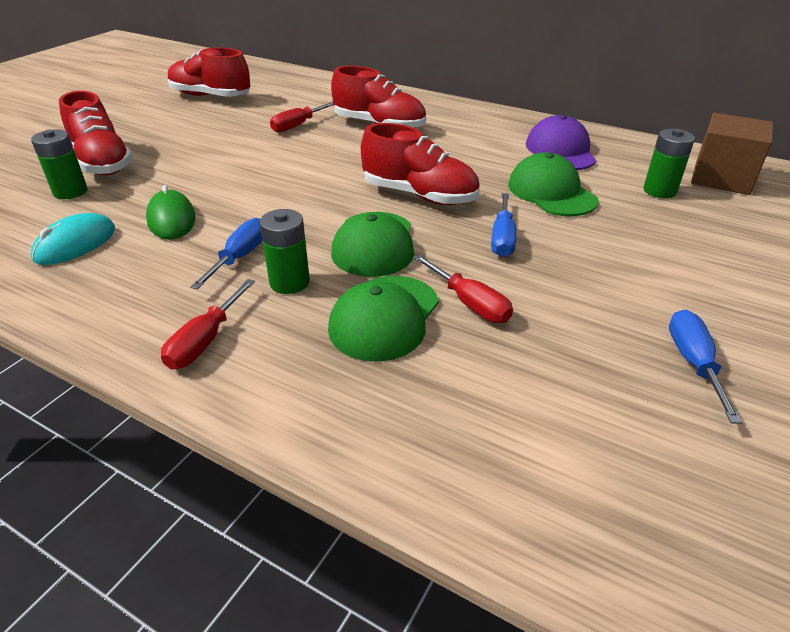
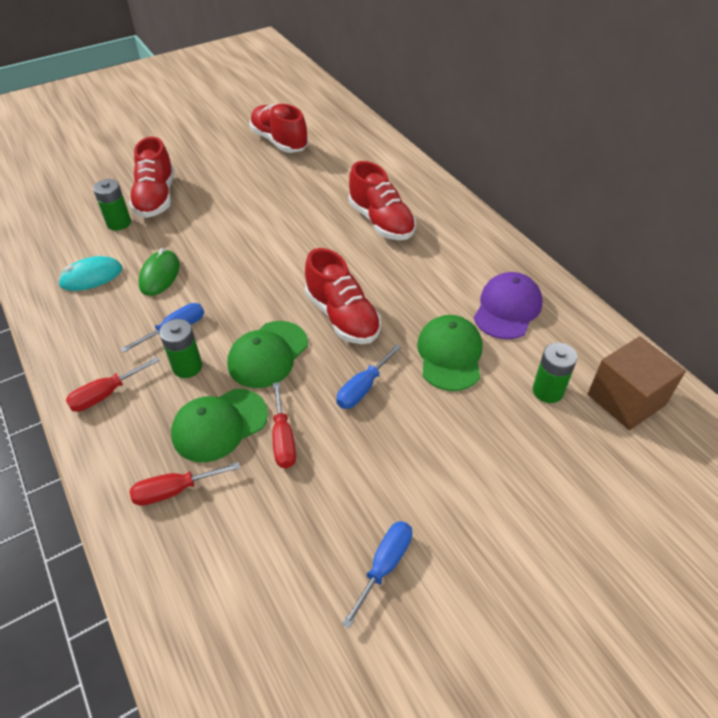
camera: 30 degrees right, 10 degrees up
(297, 125) = (317, 200): red screwdriver -> red screwdriver (174, 490)

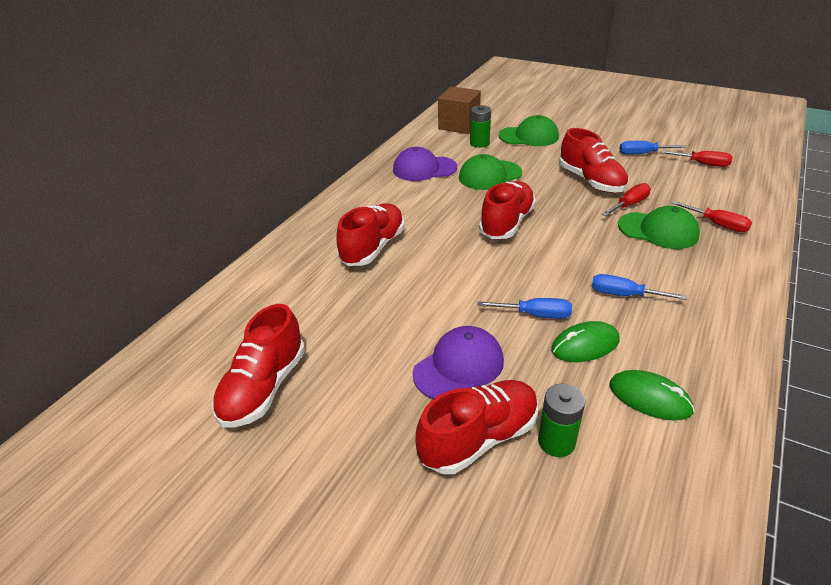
camera: 120 degrees left, 10 degrees down
(91, 277) = (649, 398): turquoise mouse -> green mouse
(105, 394) = (721, 293): red screwdriver -> red screwdriver (702, 164)
(187, 367) = (643, 268): green battery -> none
(211, 212) = (459, 367): none -> purple cap
(268, 354) = (581, 239): green cap -> green cap (529, 136)
(361, 441) = (591, 181): none -> red shoe
(363, 388) = (555, 193): blue screwdriver -> blue screwdriver (535, 315)

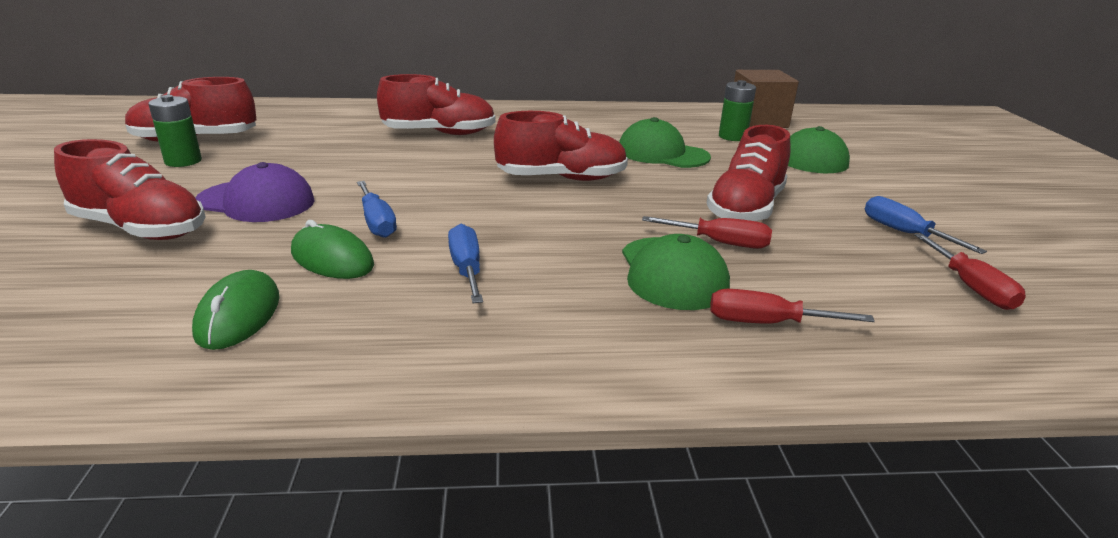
camera: 55 degrees right, 10 degrees down
(424, 169) = (626, 124): purple cap -> none
(556, 442) = (140, 268): green battery -> green battery (183, 161)
(717, 224) = (766, 323): red screwdriver -> red screwdriver turned 90 degrees clockwise

